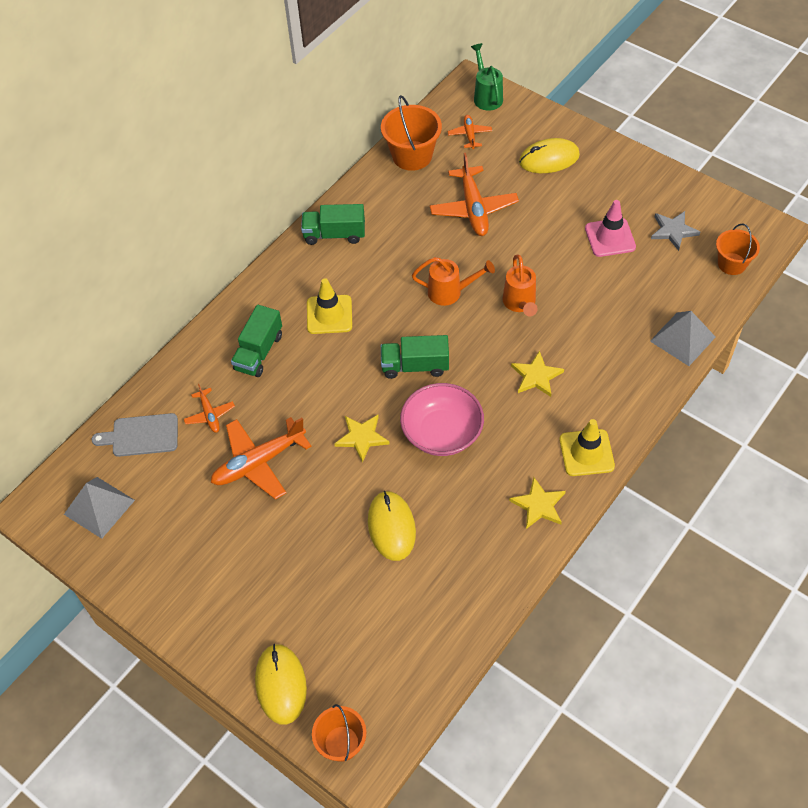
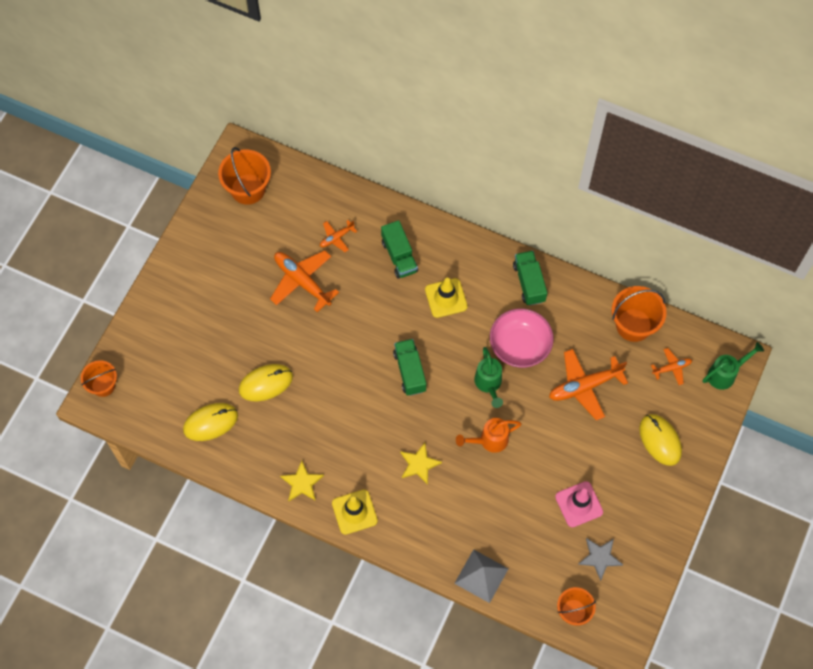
camera: 75 degrees right, 10 degrees up
(99, 507) = (248, 189): grey pyramid -> orange bucket
(141, 435) = (310, 198): grey cutting board -> none
(259, 352) = (399, 256): green truck -> green truck turned 120 degrees counterclockwise
(281, 684) = (137, 339): yellow mouse -> yellow mouse (210, 422)
(362, 437) = (337, 347): yellow star -> none
(442, 432) = (352, 403): pink bowl -> pink bowl (520, 346)
(450, 292) = (489, 384): orange watering can -> green watering can

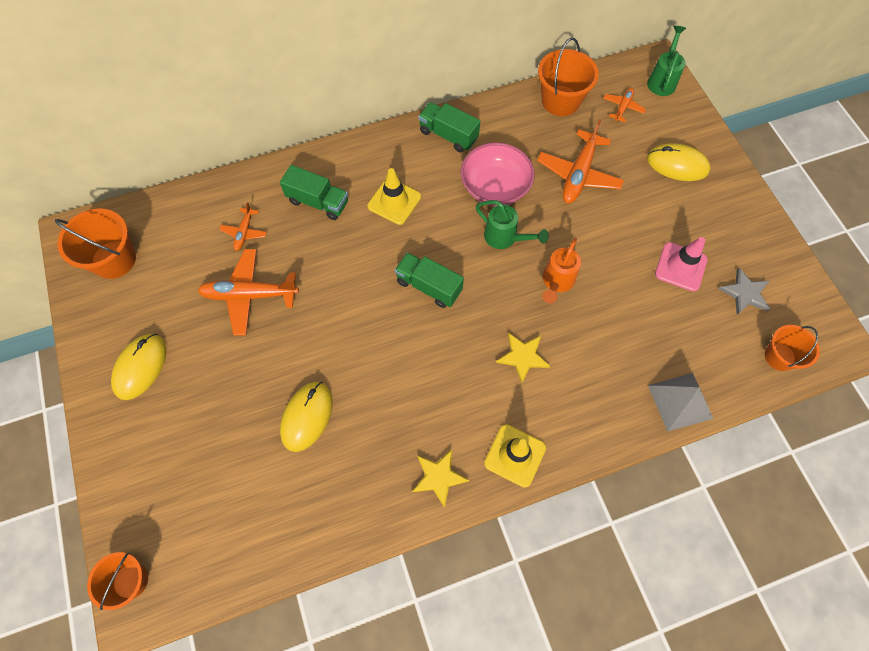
camera: 45 degrees left, 0 degrees up
(210, 422) = (288, 506): yellow mouse -> yellow mouse (140, 367)

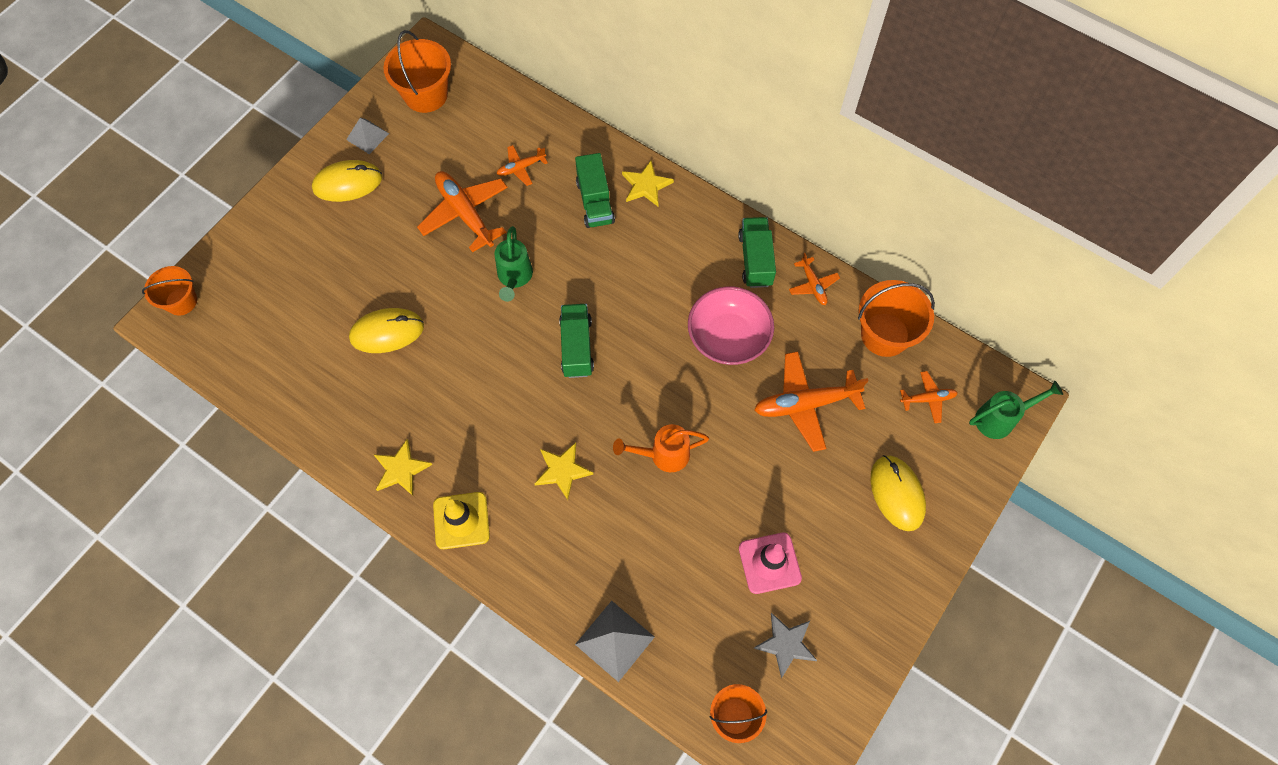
camera: 55 degrees right, 0 degrees up
(110, 325) = (367, 136): none -> grey pyramid
(333, 162) = (646, 185): none -> yellow star
(394, 201) = (644, 262): yellow traffic cone -> none
(494, 116) = (813, 285): none -> orange plane
(505, 238) = (677, 380): green watering can -> green watering can (514, 277)

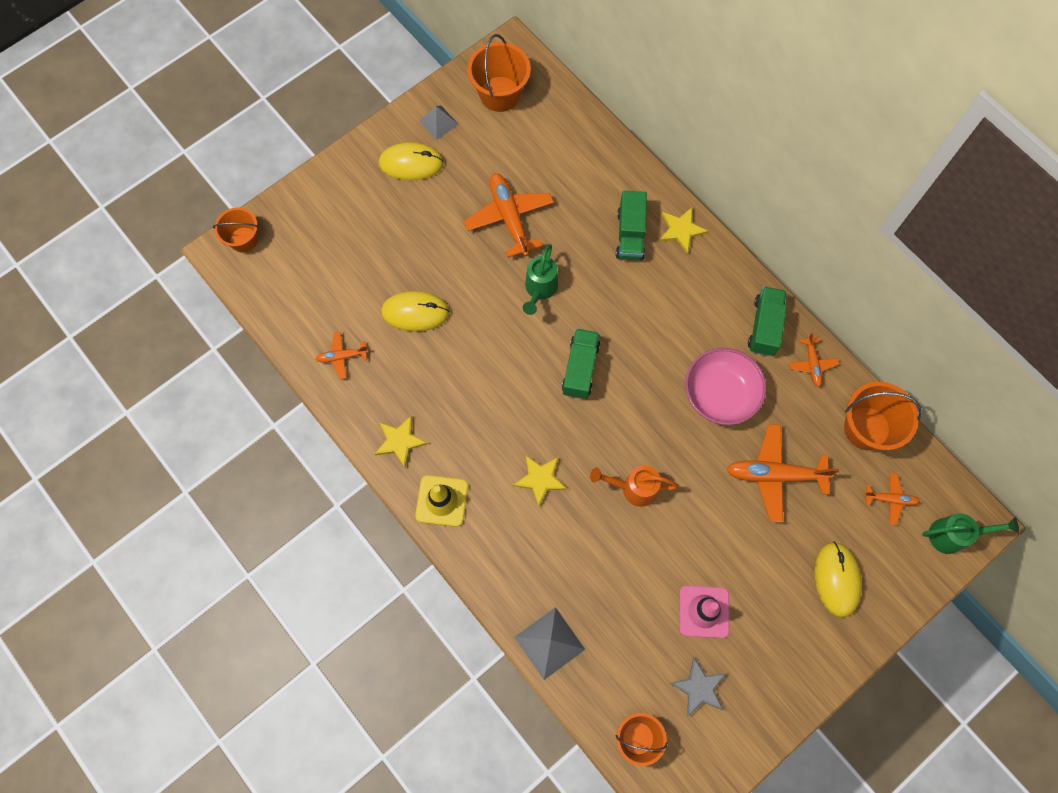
camera: 15 degrees right, 5 degrees up
(521, 168) = (570, 186): orange plane -> orange plane (342, 357)

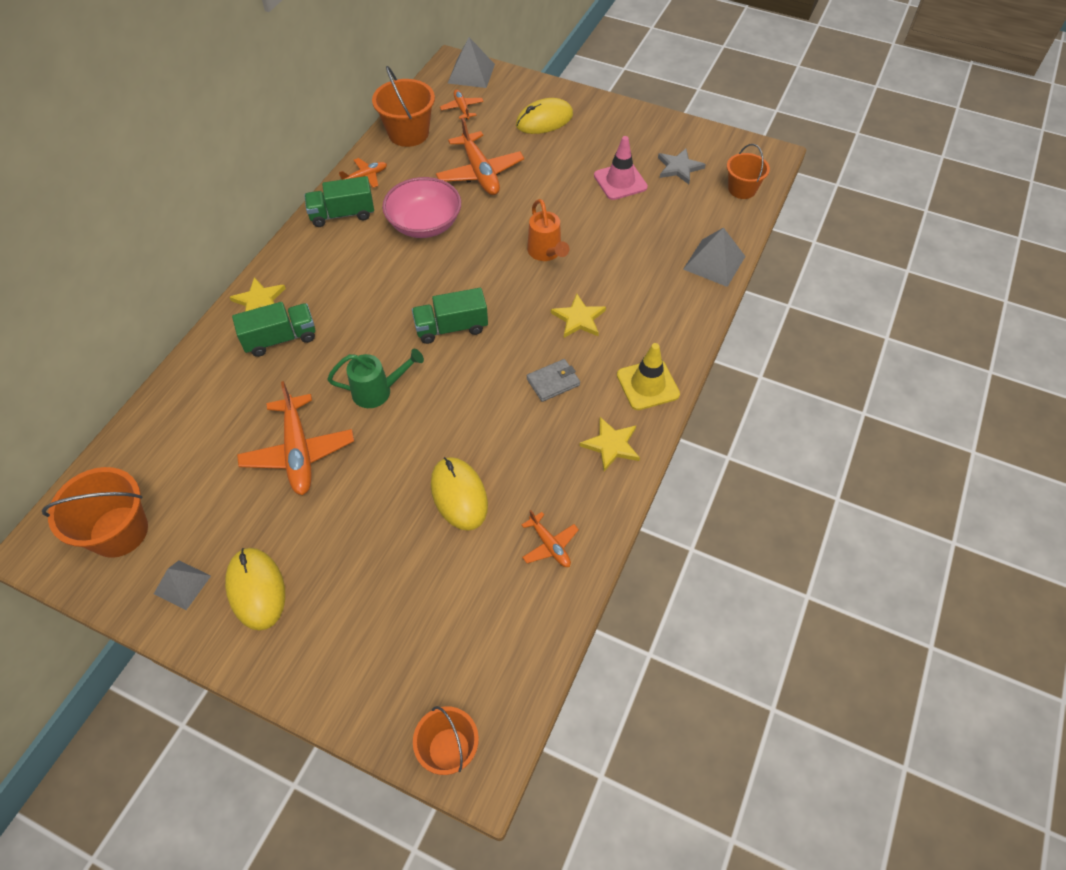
camera: 115 degrees left, 15 degrees down
(483, 425) = (553, 382): none -> grey wallet
(509, 218) = (298, 452): orange plane -> orange plane turned 60 degrees counterclockwise
(953, 535) = (471, 73): green watering can -> grey pyramid

